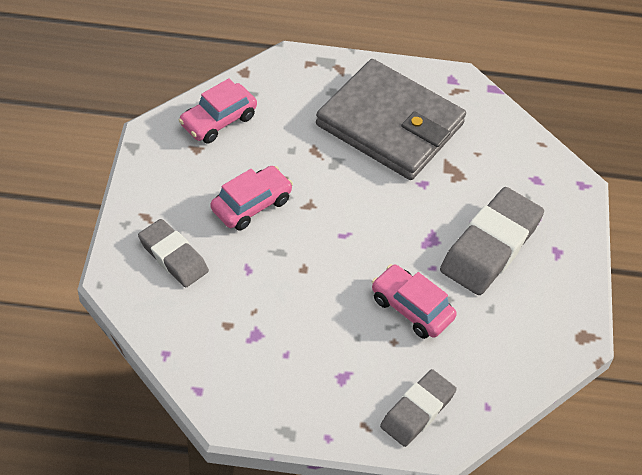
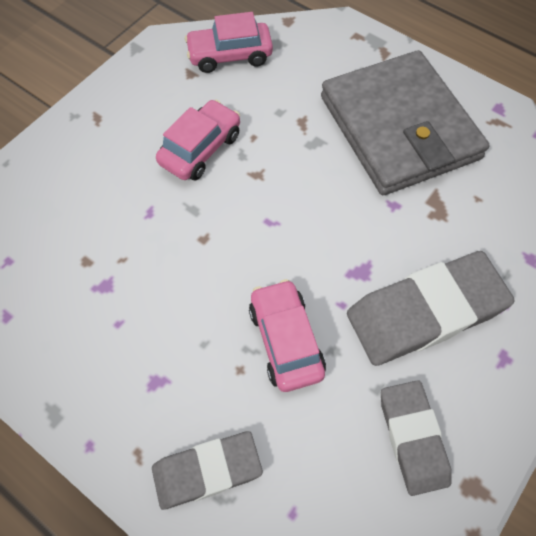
camera: 35 degrees right, 10 degrees up
(173, 256) = (90, 167): grey eraser -> grey eraser (413, 438)
(251, 205) = (200, 149): pink car -> pink car turned 45 degrees counterclockwise

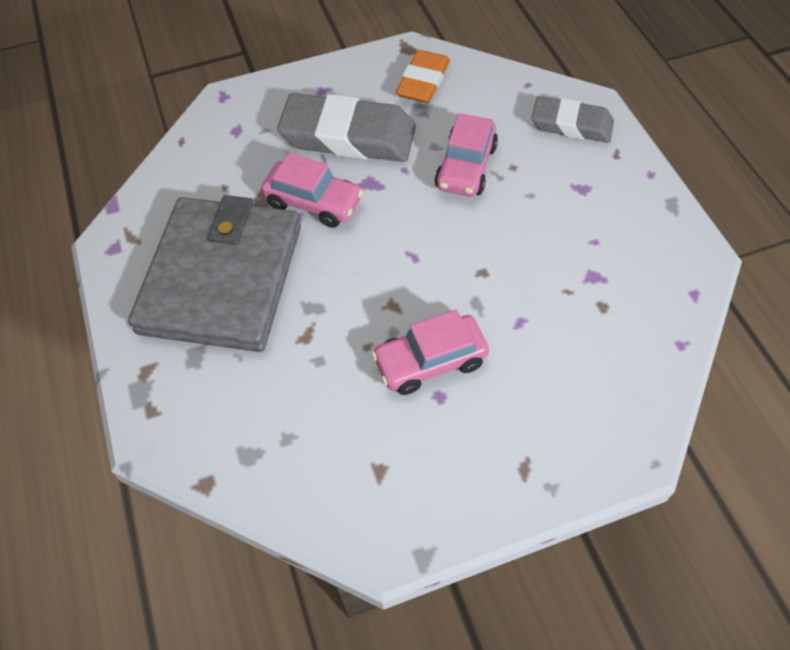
camera: 145 degrees left, 5 degrees down
(230, 55) = (315, 469): pink car -> pink car (313, 202)
(413, 438) = (423, 82): grey eraser -> orange eraser

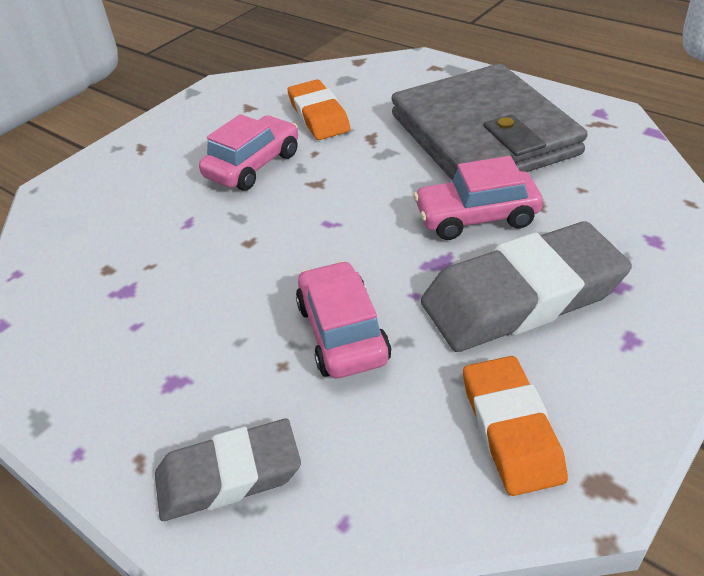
camera: 150 degrees right, 15 degrees down
(324, 400) = (319, 116): none -> orange eraser

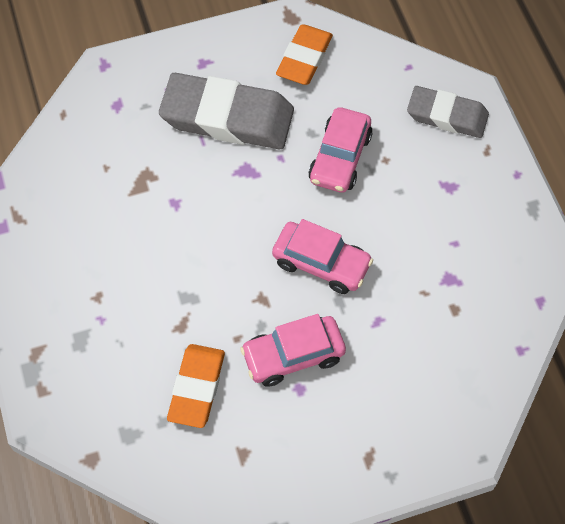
camera: 150 degrees left, 20 degrees up
(476, 217) = (191, 189): pink car -> pink car (321, 263)
(483, 135) = (104, 264): grey wallet -> none

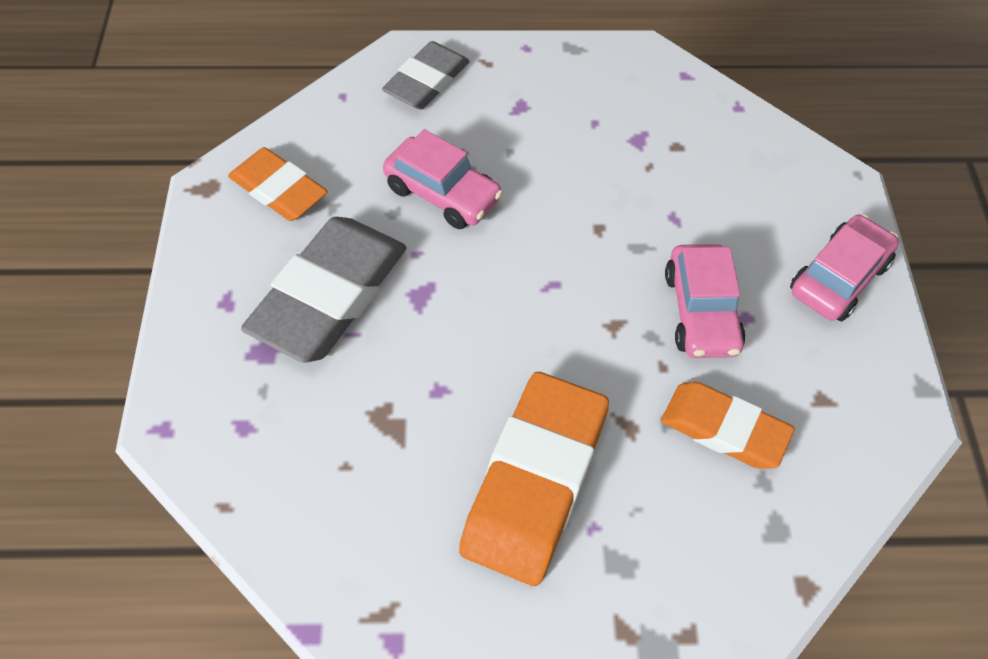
camera: 75 degrees left, 5 degrees down
(123, 277) = (535, 482): none -> orange eraser
(321, 263) = (583, 251): pink car -> pink car (838, 278)

